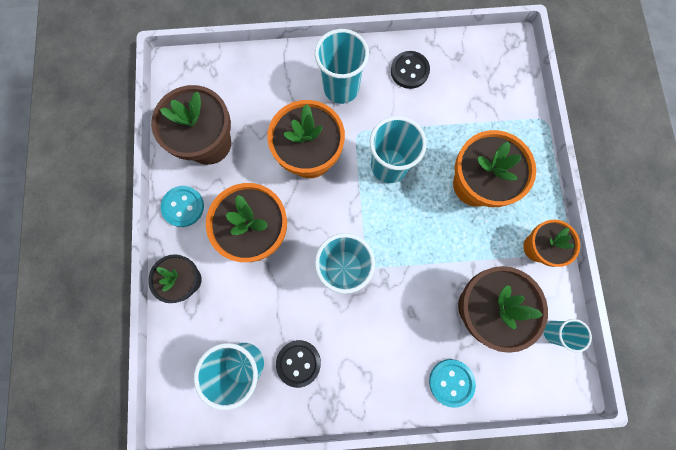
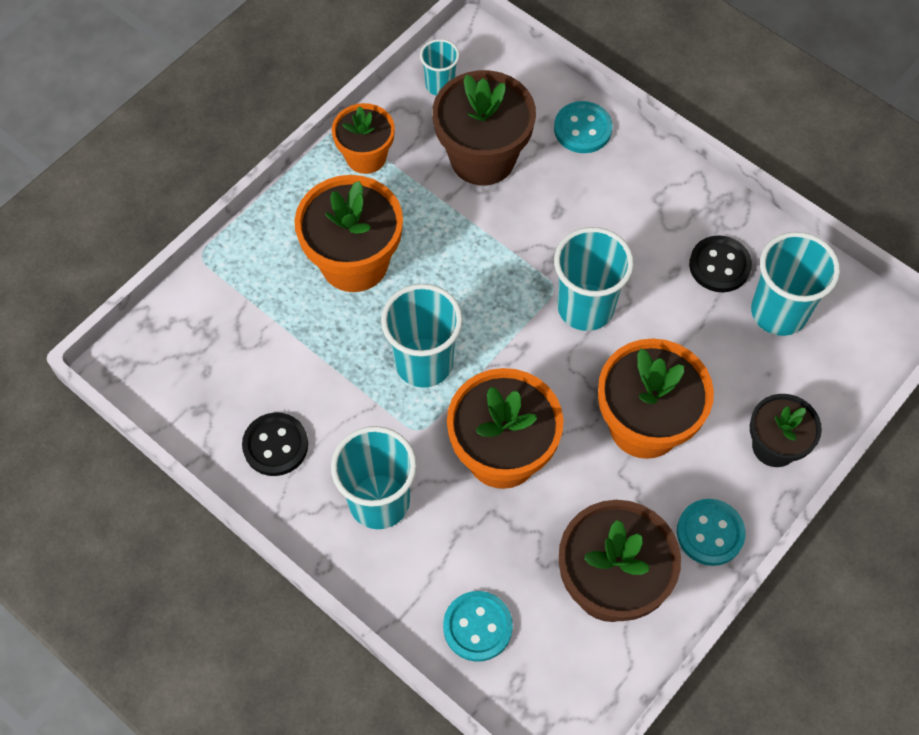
camera: 135 degrees left, 15 degrees down
(249, 77) = (477, 627): none -> turquoise button

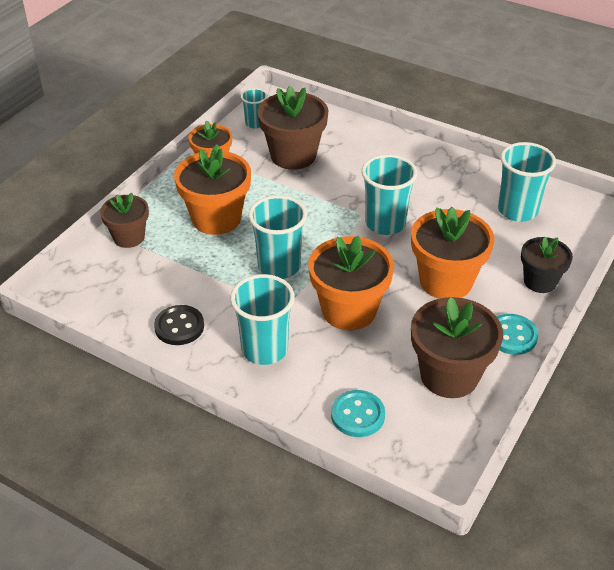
camera: 10 degrees left, 20 degrees down
(231, 278) = (129, 237): none -> brown flower pot
(582, 129) = (357, 134): turquoise button -> none
(719, 265) = (469, 191): black button -> none

